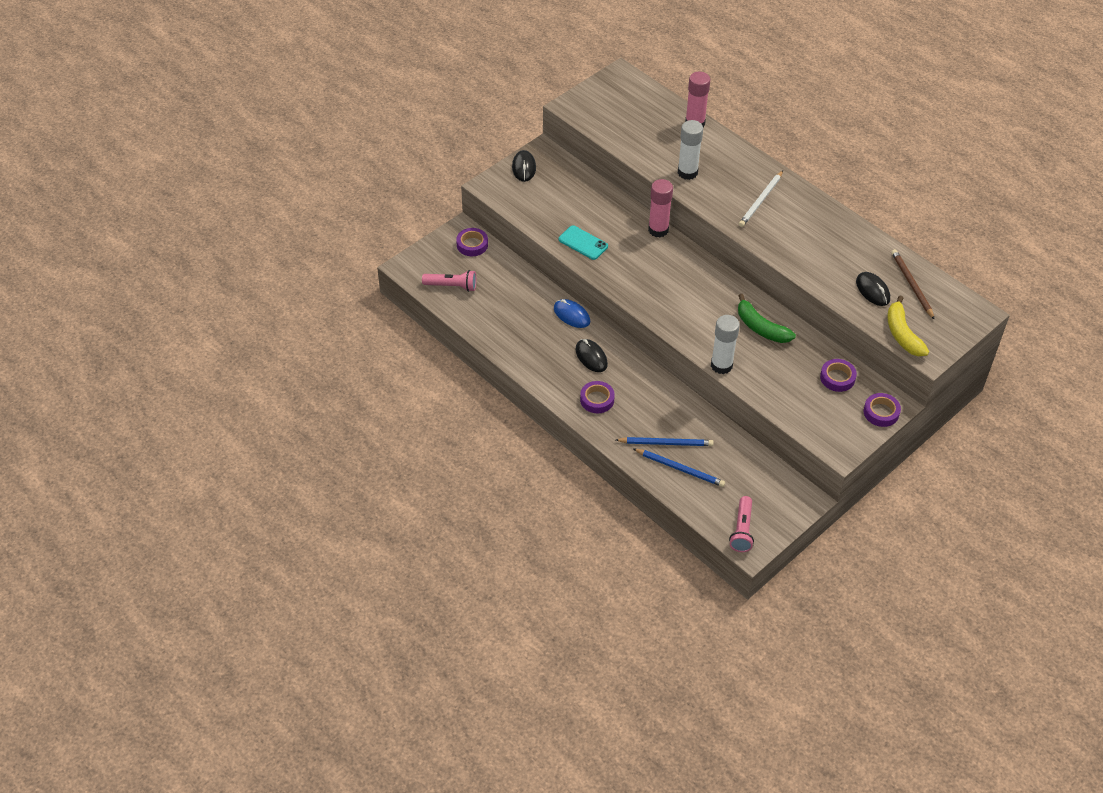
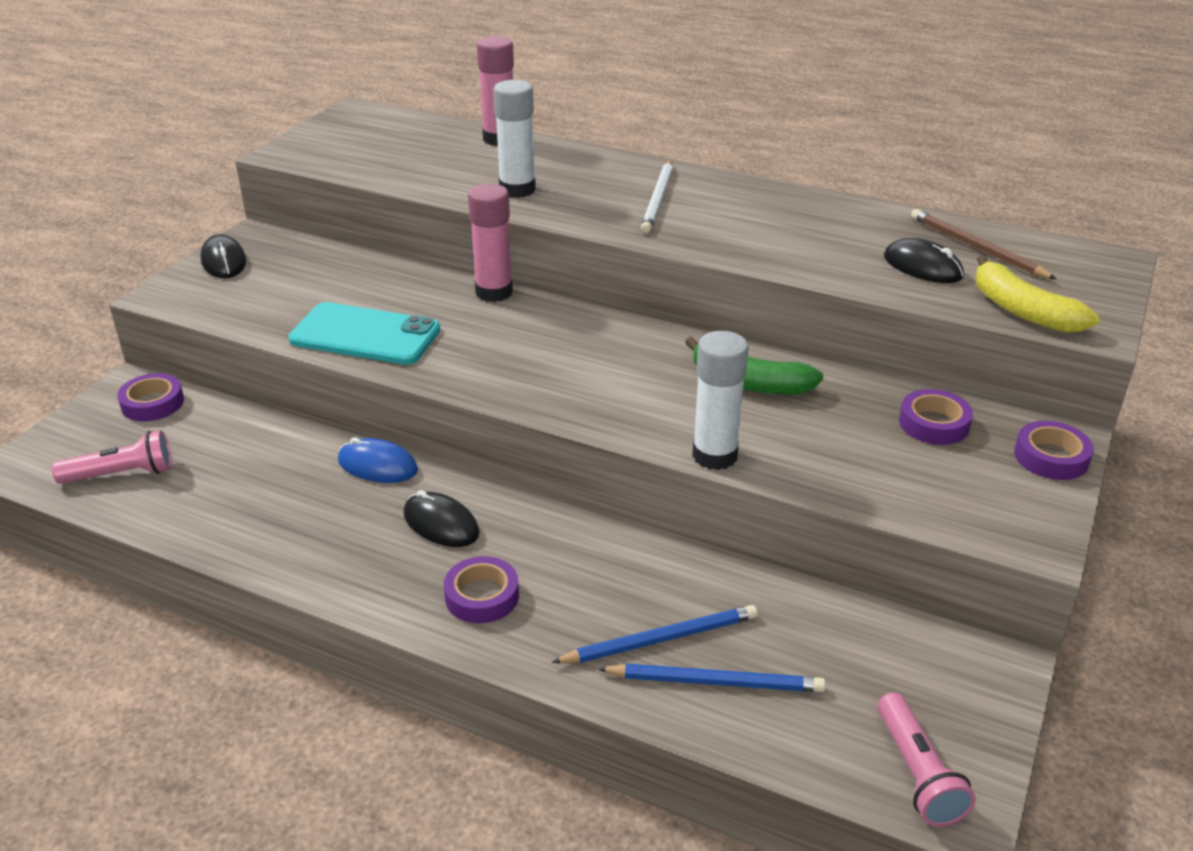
camera: 20 degrees left, 15 degrees down
(583, 243) = (365, 335): turquoise phone -> turquoise phone, size x1.55

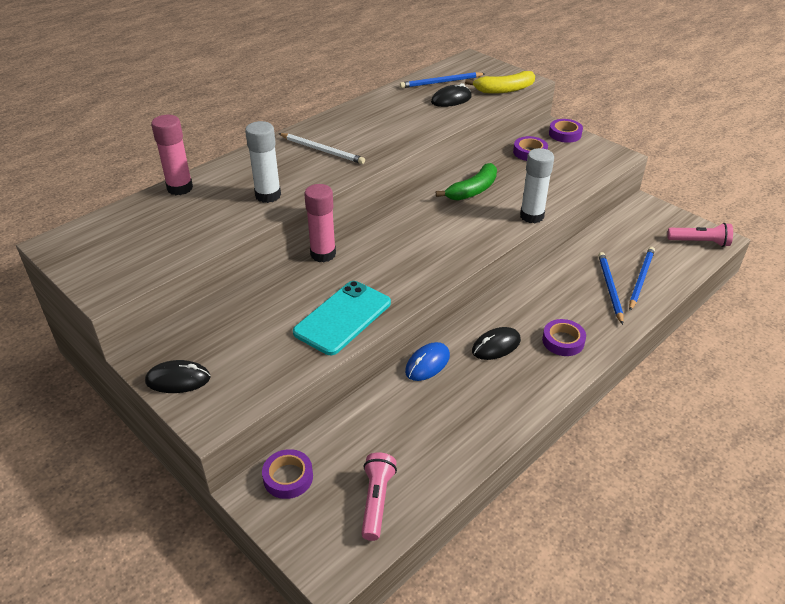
camera: 70 degrees left, 5 degrees up
(976, 248) = (441, 82): brown pencil -> blue pencil

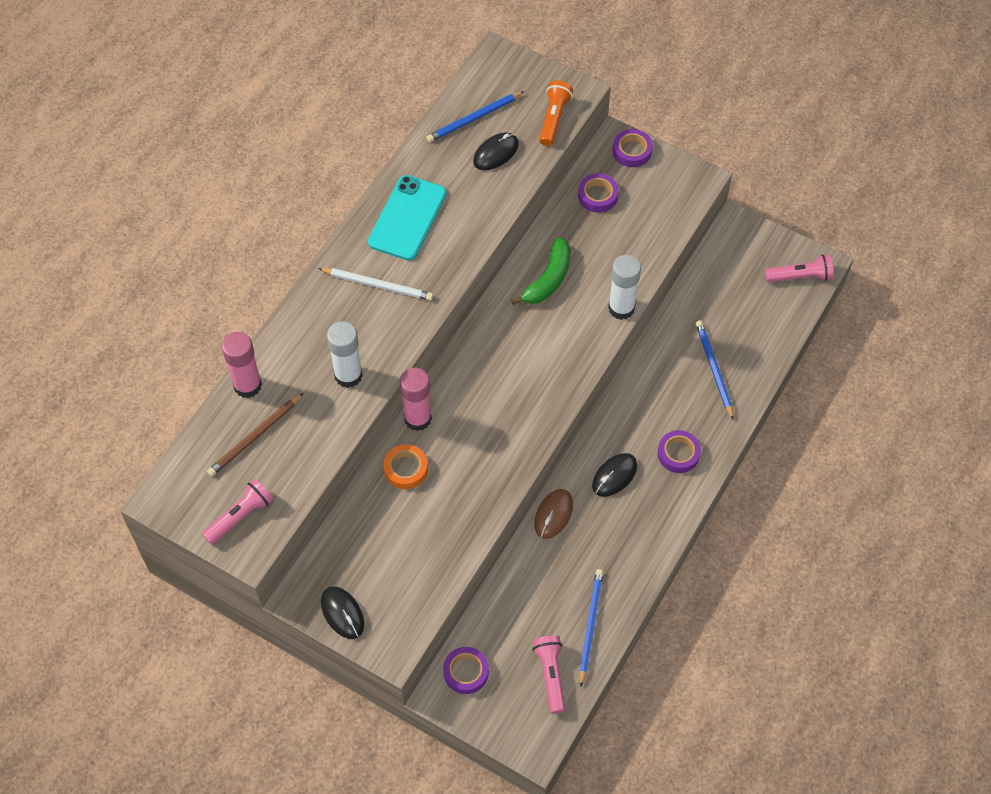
camera: 15 degrees left, 20 degrees up
(115, 266) = (240, 516): none -> pink flashlight
(164, 218) = (255, 437): none -> brown pencil
(178, 379) = (342, 613): black mouse -> black mouse turned 75 degrees clockwise
(295, 285) = (405, 469): none -> orange tape
(342, 317) = (468, 501): turquoise phone -> turquoise phone (407, 218)
(427, 364) = (553, 514): blue mouse -> brown mouse
(504, 90) = (554, 119): yellow banana -> orange flashlight
(641, 279) = (744, 348): blue pencil -> blue pencil (590, 626)

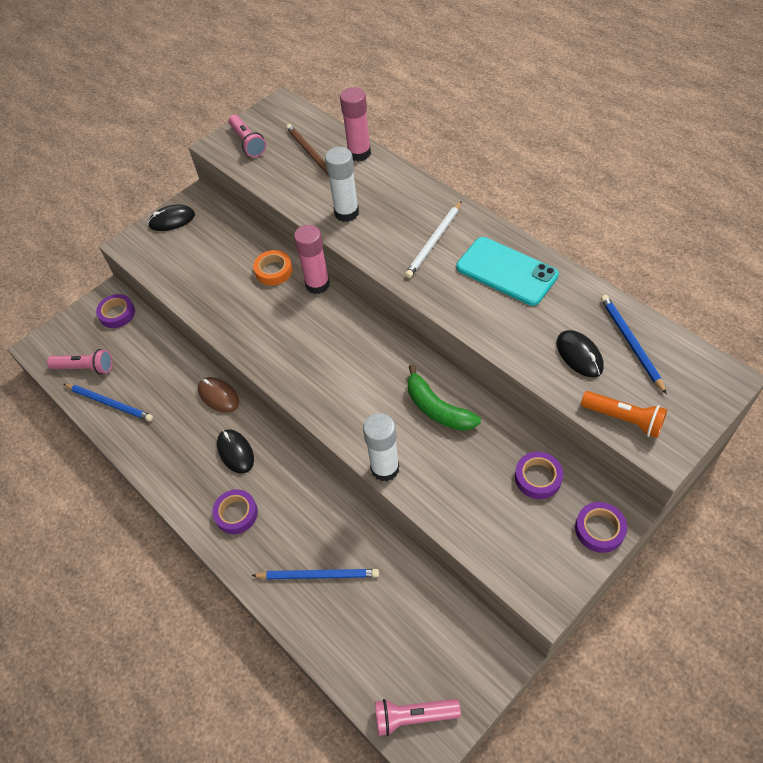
camera: 110 degrees right, 5 degrees down
(800, 276) = (413, 716): pink flashlight -> pink flashlight turned 75 degrees clockwise

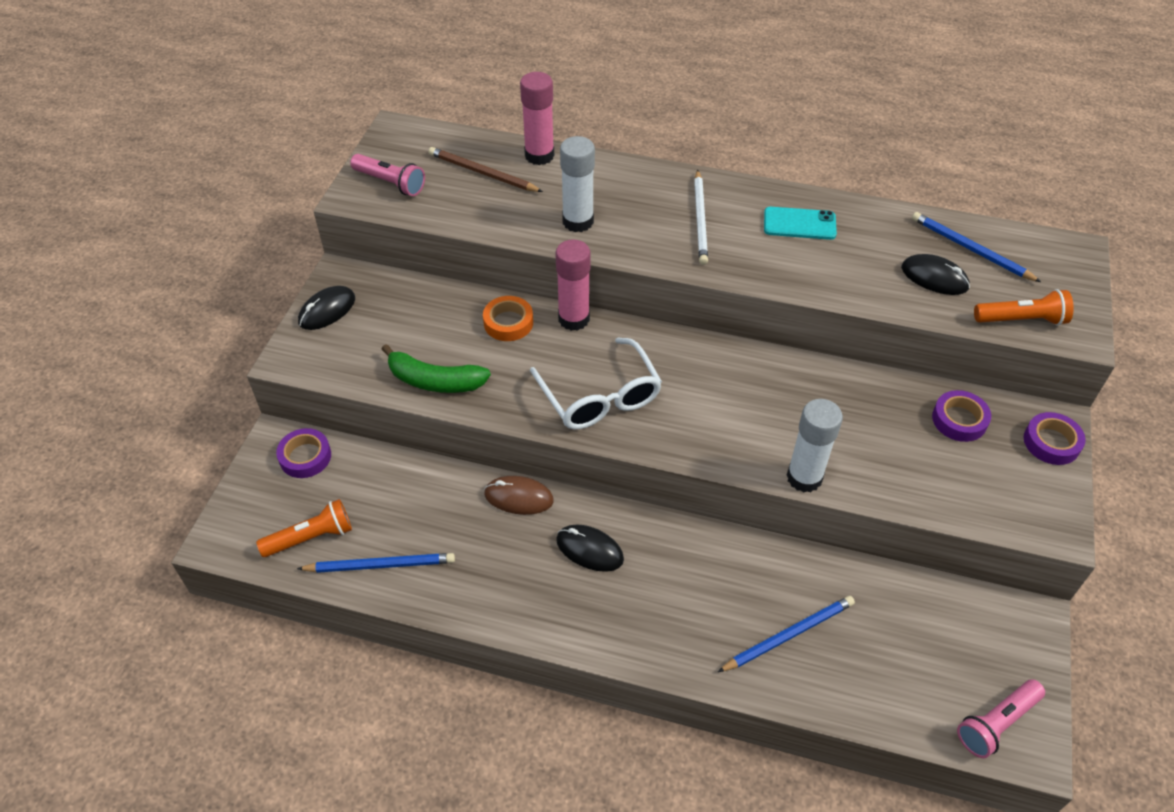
camera: 35 degrees left, 5 degrees down
(85, 368) = (311, 537): pink flashlight -> orange flashlight
(236, 513) = (644, 616): purple tape -> none
(292, 348) = (600, 397): none -> white glasses
(437, 409) = (809, 395): green banana -> green banana (435, 381)
(506, 271) = (799, 224): turquoise phone -> turquoise phone, size x0.64

